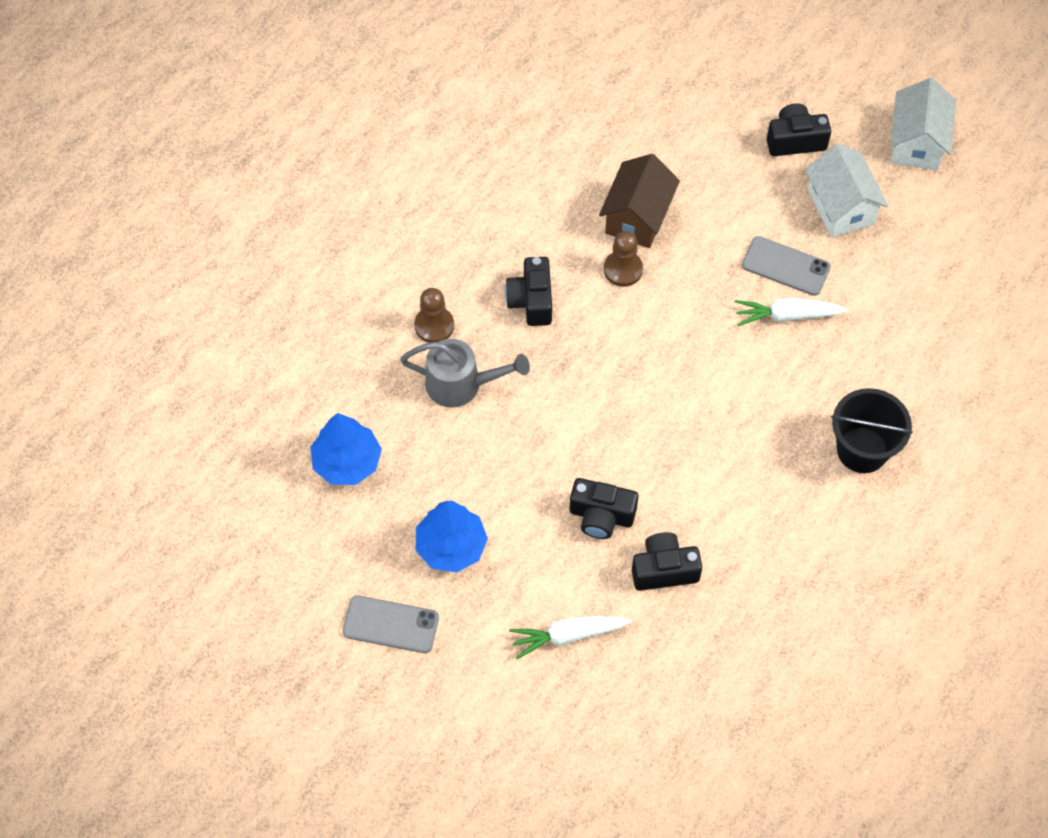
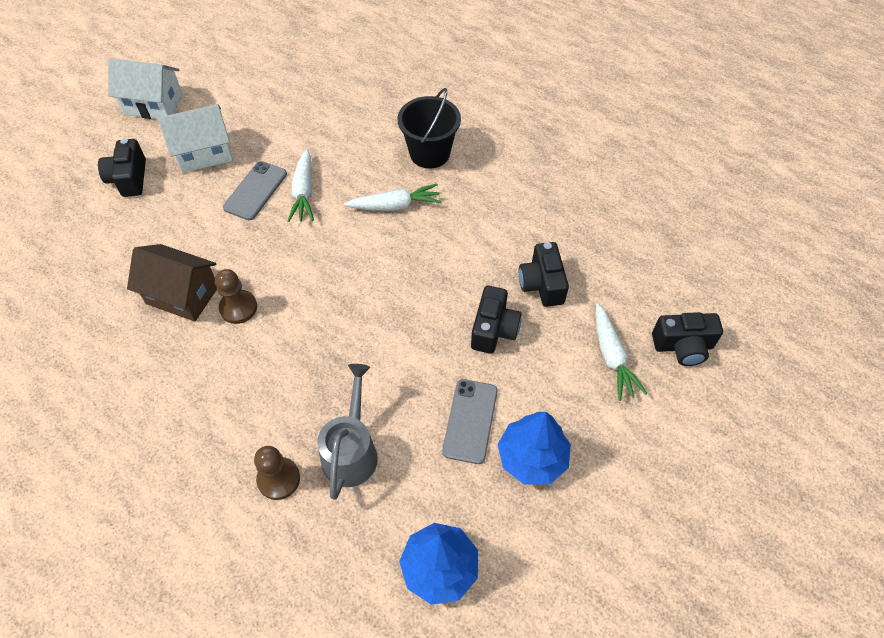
camera: 90 degrees left, 5 degrees down
(391, 624) = (622, 514): grey phone -> grey phone (470, 421)
(531, 300) = (261, 386): black camera -> black camera (683, 346)
(773, 413) = (395, 205): none -> white carrot

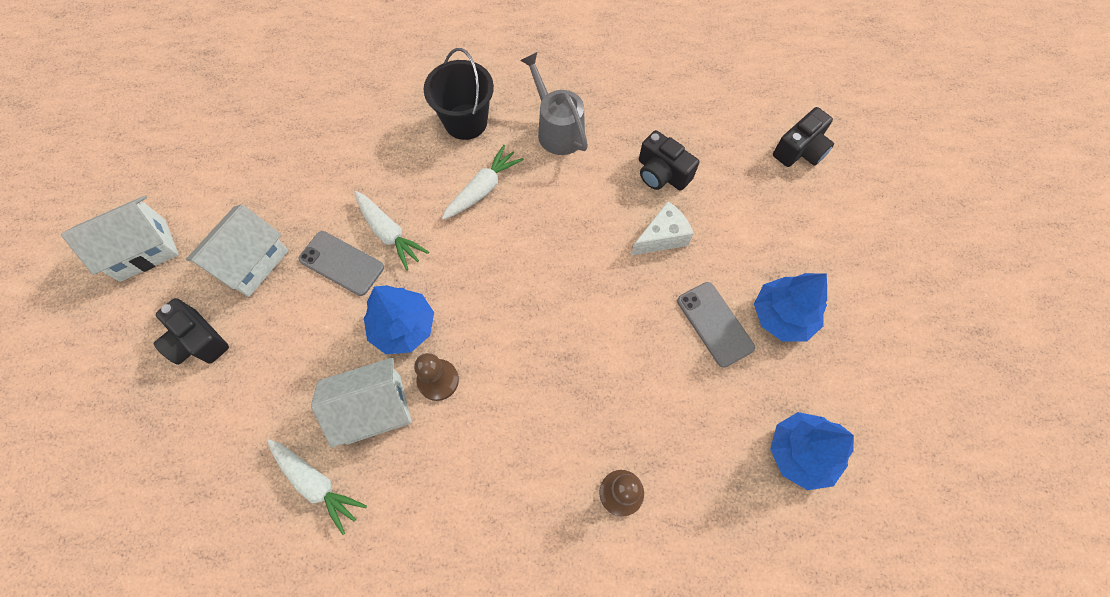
camera: 40 degrees left, 10 degrees up
(182, 295) = (374, 409): brown house -> white house
(251, 258) = (403, 327): none -> blue tree
(255, 191) = (341, 263): grey phone -> grey phone turned 45 degrees counterclockwise
(351, 450) = (652, 421): grey watering can -> grey watering can (556, 129)
(494, 329) = (662, 237): black camera -> white cheese
(612, 357) = (763, 195): white carrot -> white carrot (316, 484)

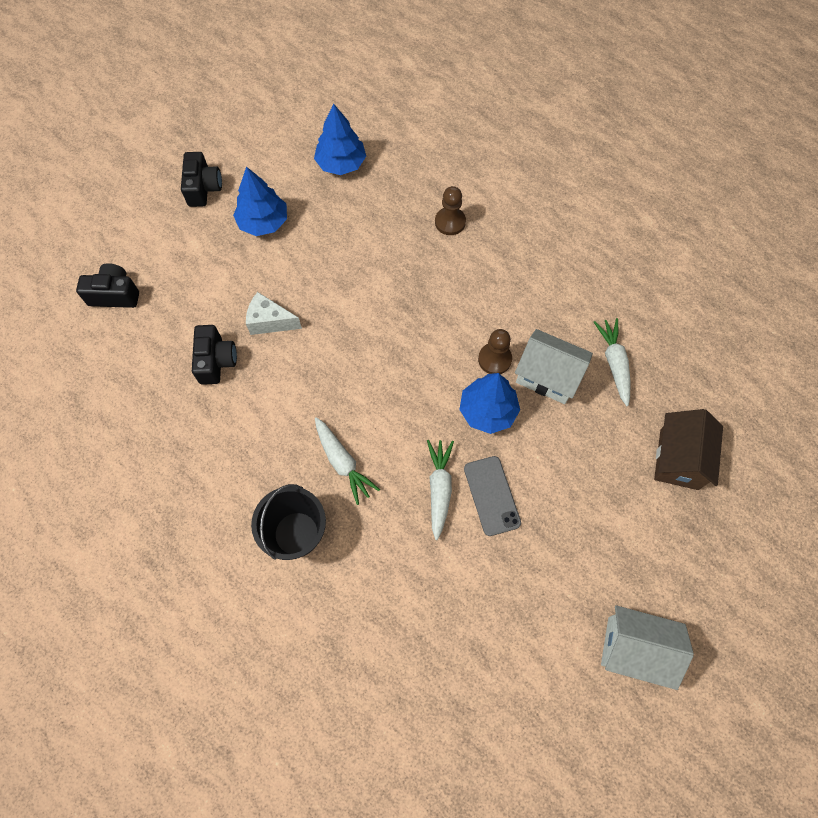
camera: 135 degrees left, 0 degrees up
(188, 438) = (679, 459): none -> brown house
(198, 341) = (634, 525): black camera -> black camera (203, 188)
(251, 262) = (556, 557): white house -> none
(483, 189) = (343, 462): white carrot -> white carrot turned 120 degrees counterclockwise
(556, 129) = (241, 462): grey watering can -> none
(715, 324) = (304, 250): grey phone -> none

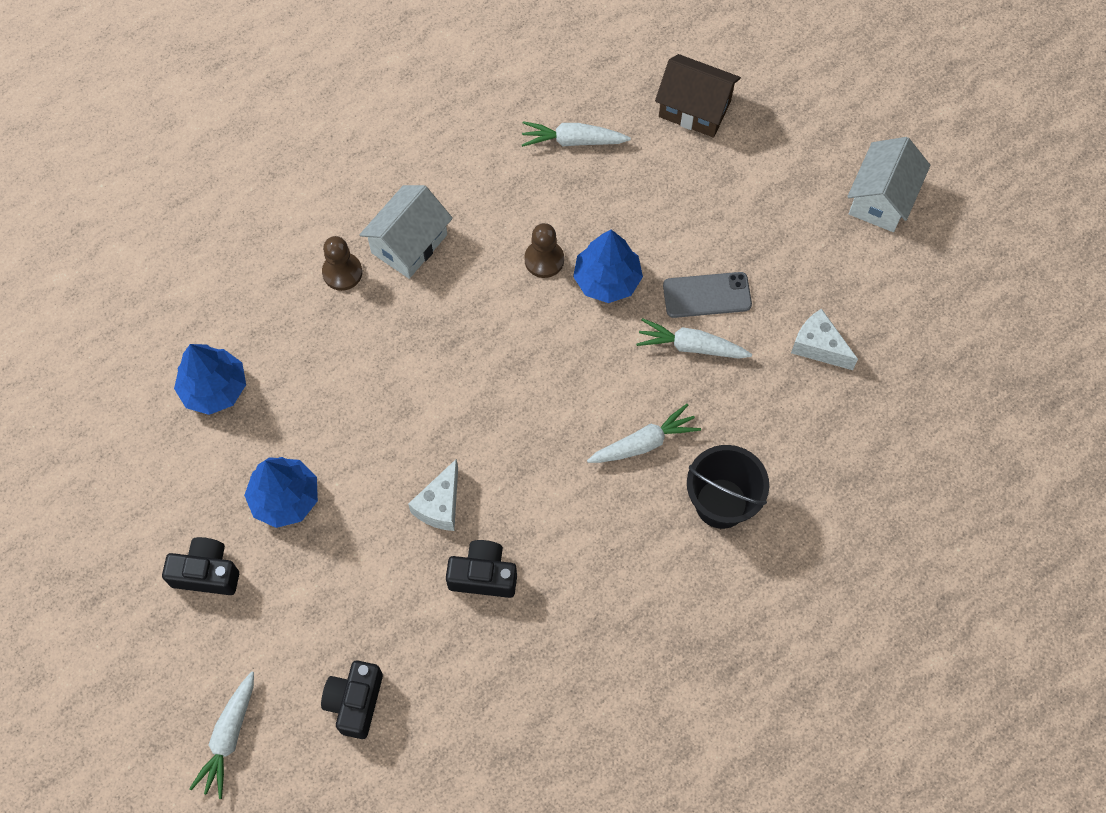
camera: 80 degrees left, 0 degrees up
(88, 225) = (229, 737): none -> white carrot
(461, 603) = (818, 346): none -> white cheese
(548, 376) = (576, 210): white house -> white house (409, 244)

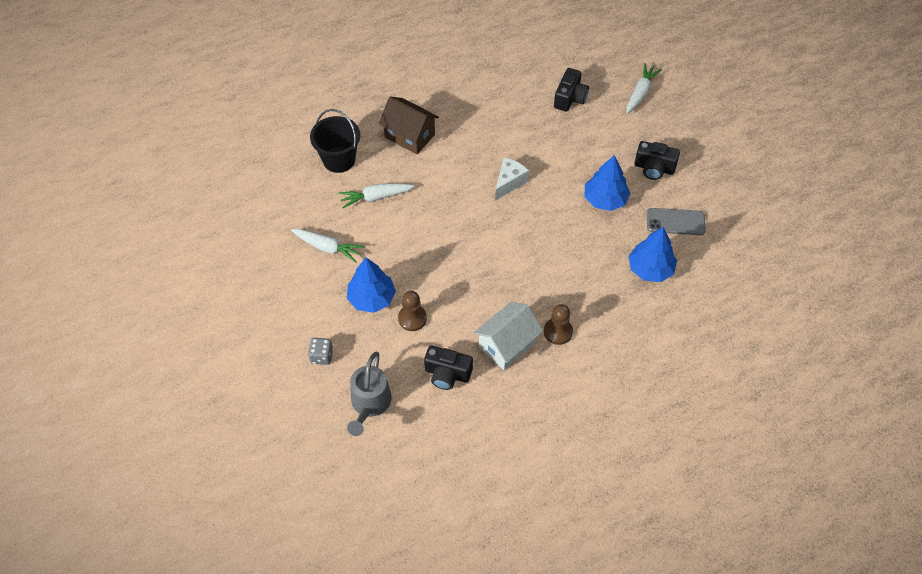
camera: 170 degrees left, 10 degrees down
(483, 575) = (489, 144): black camera -> black camera (447, 374)
(573, 141) = (369, 404): white carrot -> grey watering can
(651, 191) = (322, 356): none -> grey dice
(694, 109) = (268, 416): brown house -> brown house (409, 136)
(707, 295) = (306, 278): grey phone -> grey phone (675, 222)
(818, 346) = (245, 235): white cheese -> none
(881, 199) = (159, 324): white house -> none

